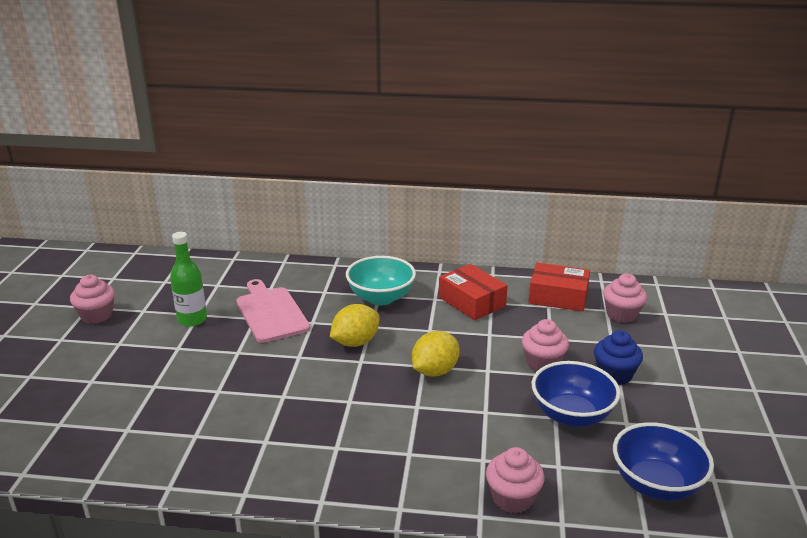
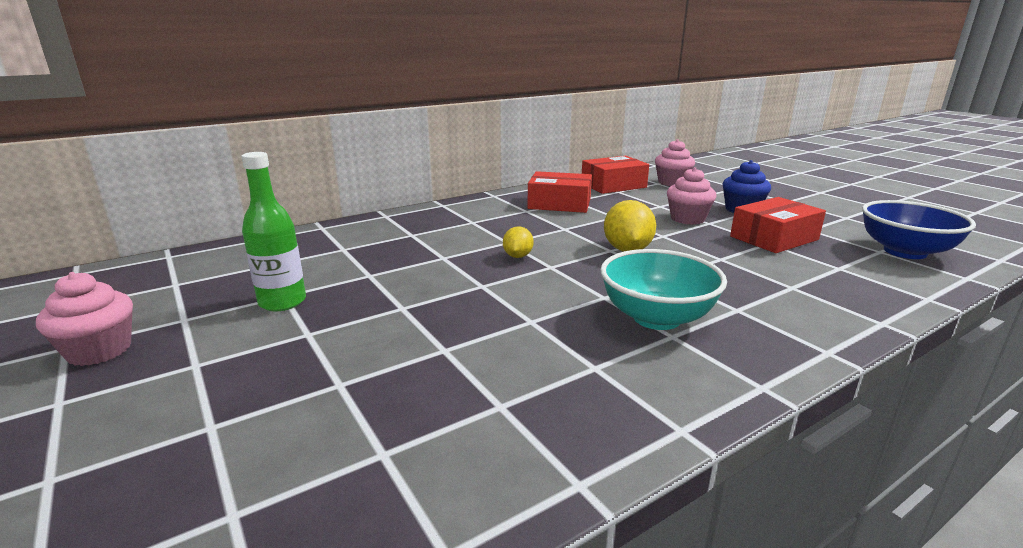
camera: 40 degrees left, 5 degrees down
(271, 312) = (381, 265): pink cutting board -> none
(355, 342) = (517, 256): yellow lemon -> yellow lemon, size x0.59
(381, 298) = (477, 223): turquoise bowl -> turquoise bowl (656, 318)
(512, 498) = (868, 300): pink cupcake -> none
(571, 415) = (774, 238): blue bowl -> red box

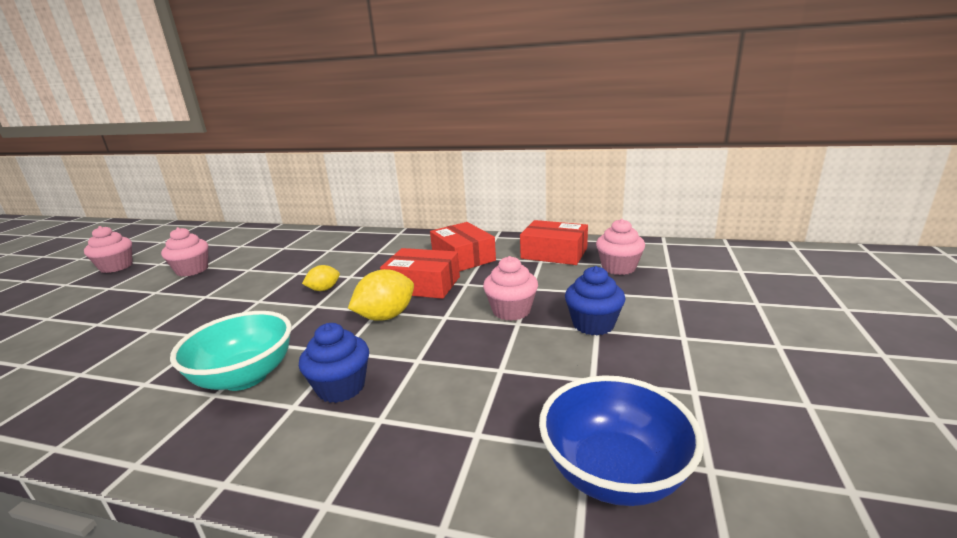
camera: 50 degrees right, 0 degrees up
(282, 302) = (192, 270): green bottle -> pink cupcake
(729, 288) = (341, 387): none -> blue cupcake
(774, 238) = (522, 368): red box -> red box (423, 285)

